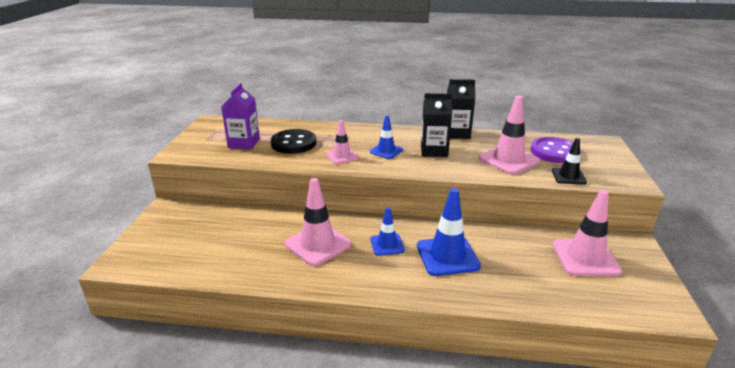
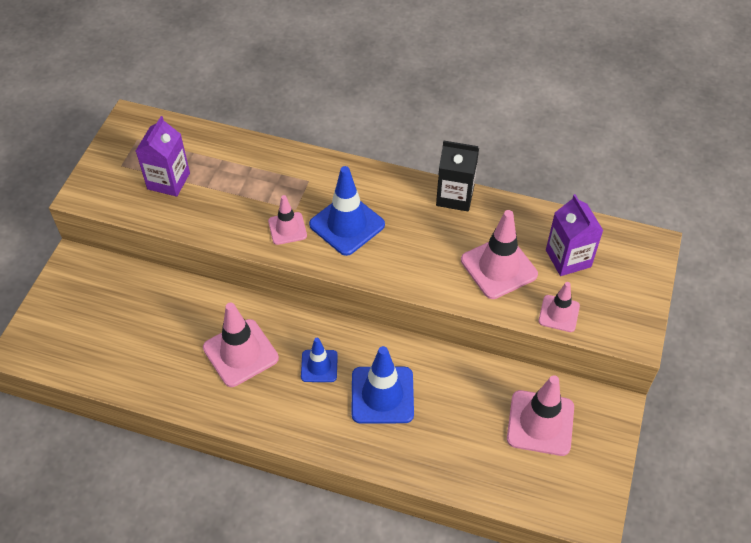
camera: 10 degrees right, 25 degrees up
(293, 143) = (232, 190): black button -> none
(386, 151) = (347, 225): blue traffic cone -> blue traffic cone, size x1.69
(434, 151) = (409, 233): black carton -> none
(554, 152) = (568, 258): purple button -> purple carton
(568, 176) = (559, 313): black traffic cone -> pink traffic cone

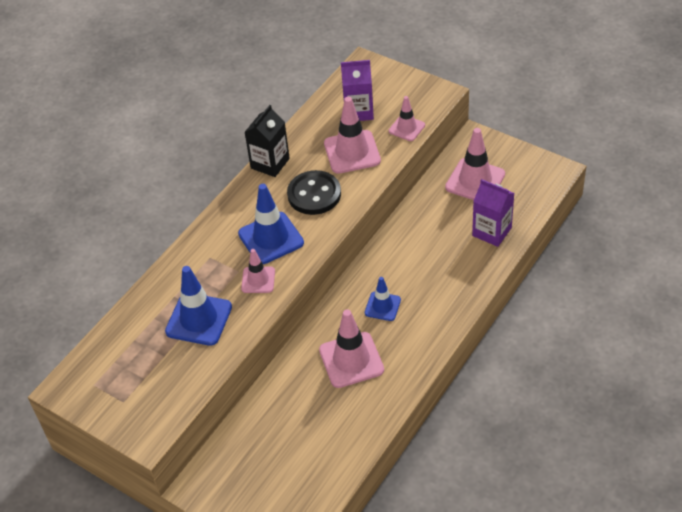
camera: 70 degrees left, 5 degrees down
(168, 181) = (162, 363): purple carton -> purple carton (492, 231)
(382, 395) = (423, 269): blue traffic cone -> blue traffic cone (199, 319)
(421, 247) = (314, 194): none -> black button

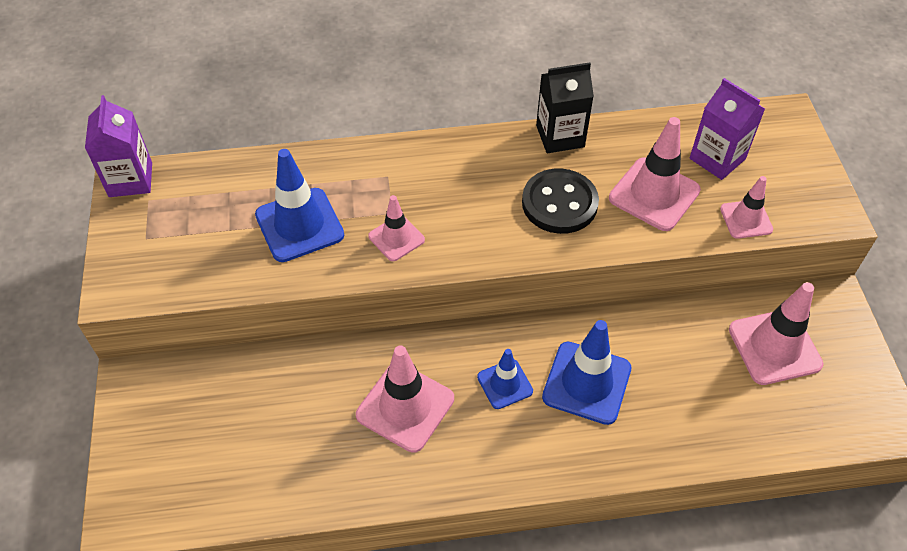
camera: 45 degrees right, 5 degrees up
(271, 238) = (462, 209): blue traffic cone -> blue traffic cone (586, 383)
(492, 231) = (721, 420): purple carton -> purple carton (130, 179)

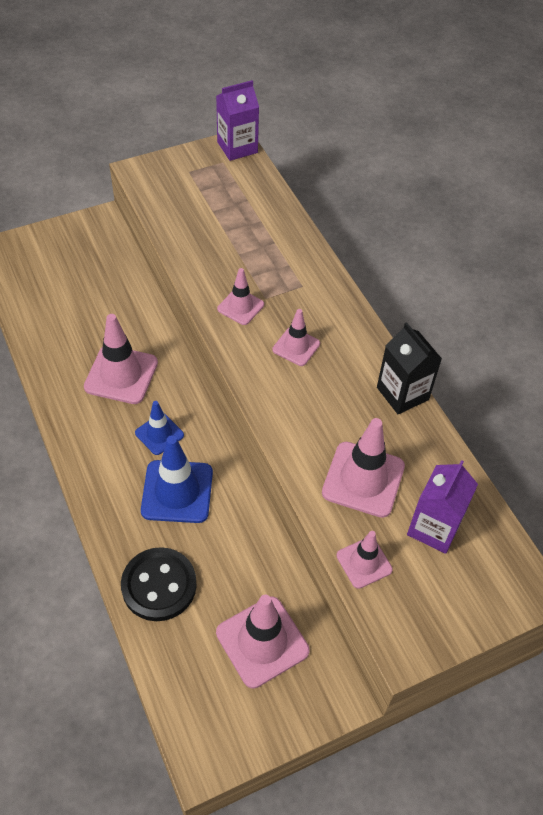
camera: 70 degrees right, 0 degrees up
(299, 225) = (231, 247): blue traffic cone -> none
(472, 203) = (296, 347): none -> pink traffic cone
(559, 203) = (321, 408): black button -> black button (159, 585)

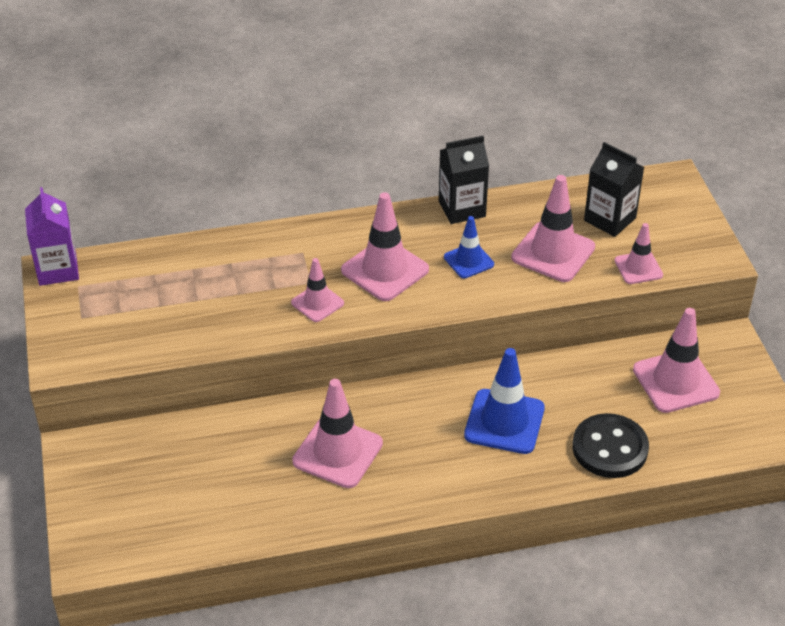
camera: 75 degrees left, 10 degrees down
(159, 434) = (428, 428): blue traffic cone -> blue traffic cone (468, 261)
(296, 347) = (385, 270): pink traffic cone -> pink traffic cone, size x1.69
(434, 528) = (610, 219): purple carton -> black carton

